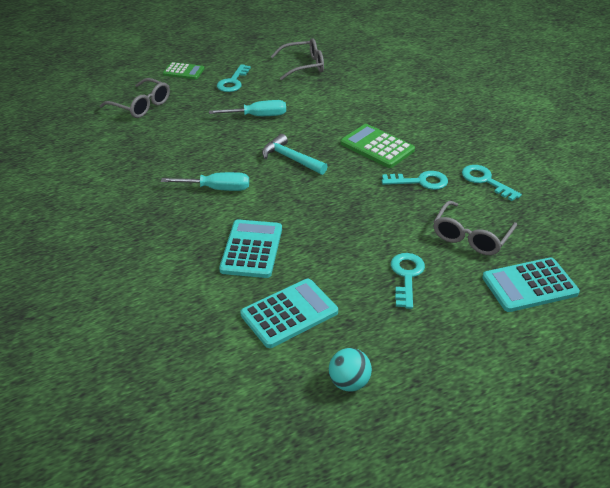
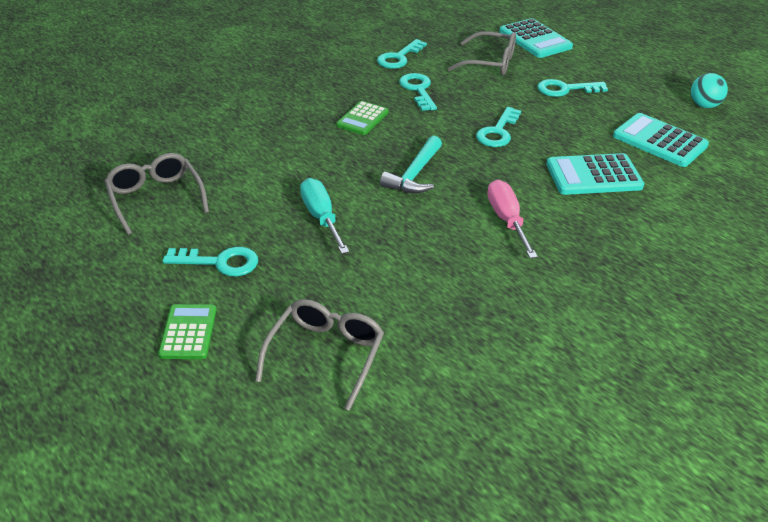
camera: 105 degrees left, 0 degrees up
(217, 189) = (507, 220): turquoise screwdriver -> pink screwdriver
(337, 212) = (498, 132): none -> turquoise key
(377, 147) = (362, 119): green calculator -> green calculator, size x0.65

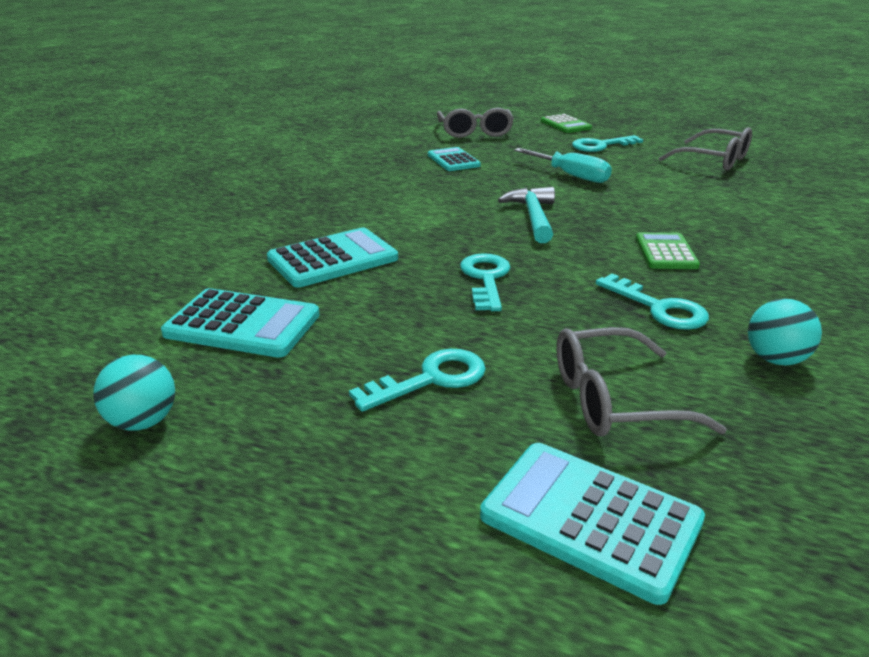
camera: 155 degrees right, 10 degrees down
(399, 57) = (775, 359): turquoise key -> turquoise ball
(411, 285) = (453, 160): none -> turquoise calculator
(507, 220) = (408, 205): pink screwdriver -> none

